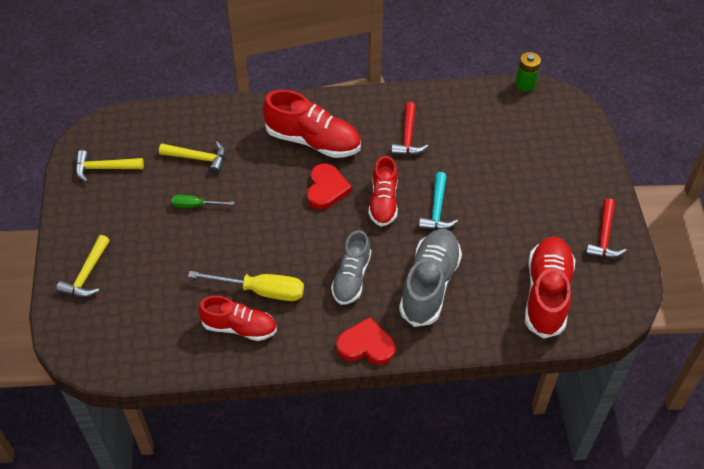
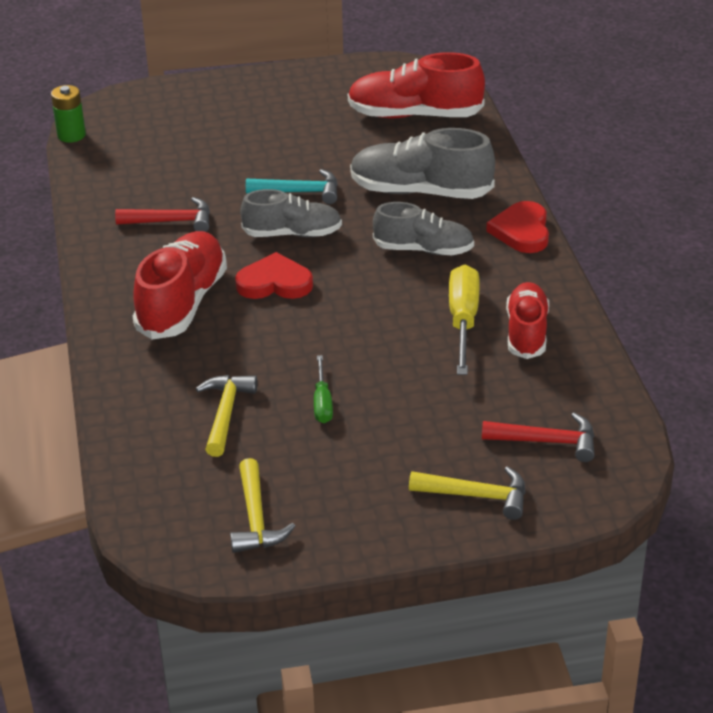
camera: 95 degrees left, 15 degrees down
(383, 202) = (292, 234): red shoe -> grey shoe
(604, 237) = (324, 81): red hammer -> red hammer (547, 441)

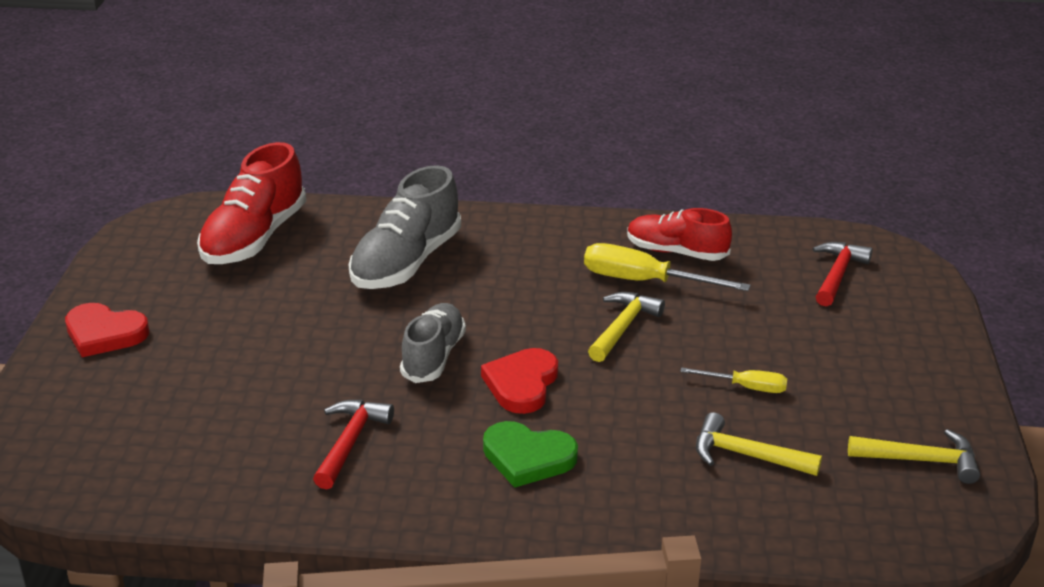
camera: 75 degrees left, 5 degrees down
(71, 135) = (69, 505): green battery -> none
(182, 303) = (528, 457): red shoe -> green heart
(300, 192) = (353, 337): turquoise hammer -> none
(322, 402) = (746, 387): green screwdriver -> yellow screwdriver
(423, 250) = (512, 280): grey shoe -> none
(477, 496) = (905, 324): yellow hammer -> yellow hammer (623, 327)
(522, 231) = (513, 221): red heart -> red heart (104, 333)

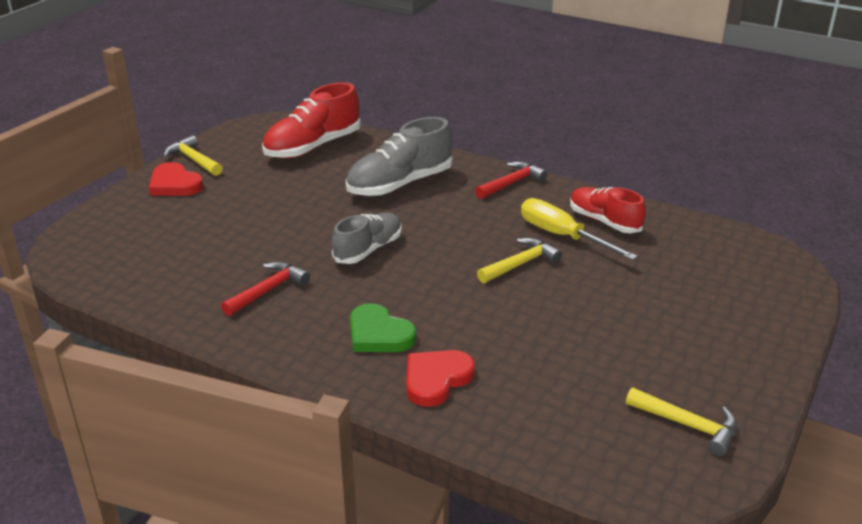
camera: 25 degrees right, 0 degrees up
(521, 384) = (415, 284): red heart -> red heart (436, 379)
(746, 387) = (583, 330): yellow screwdriver -> none
(746, 455) = (543, 379): yellow hammer -> yellow hammer (193, 160)
(837, 274) = (726, 267): red hammer -> red hammer (511, 183)

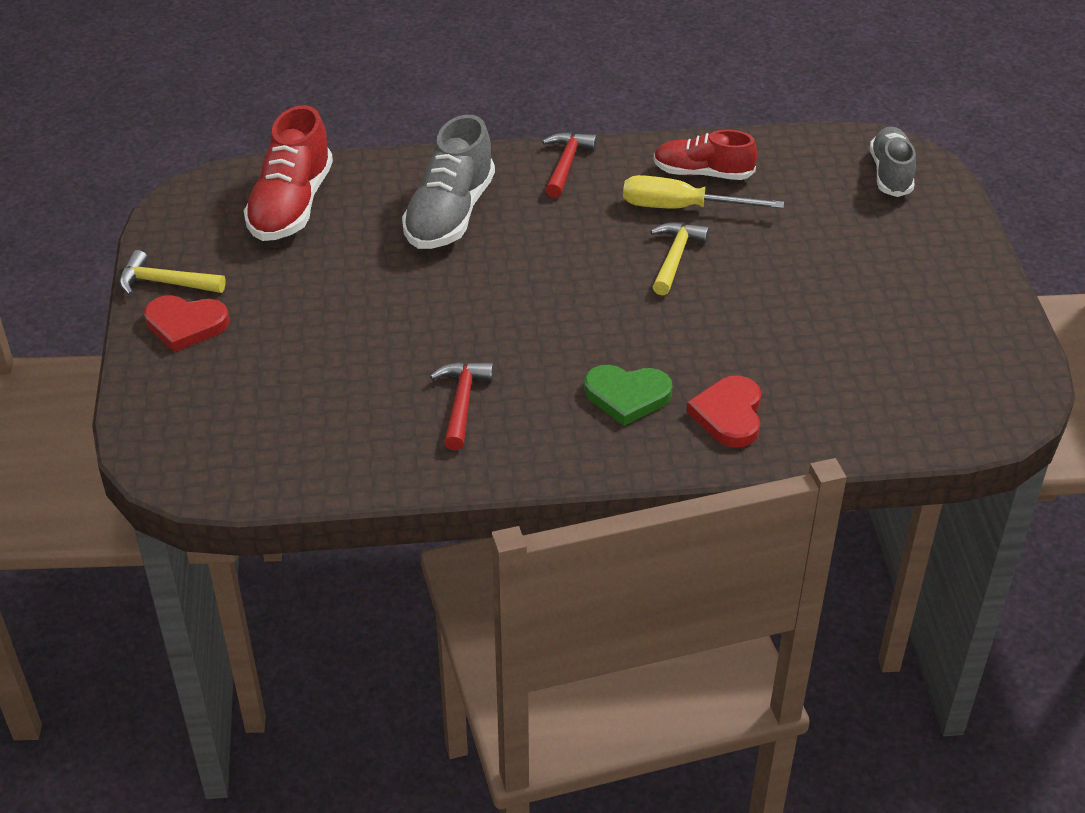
camera: 35 degrees left, 10 degrees up
(368, 249) = (509, 309): grey shoe -> grey shoe (890, 174)
(688, 425) = (968, 353): yellow hammer -> none

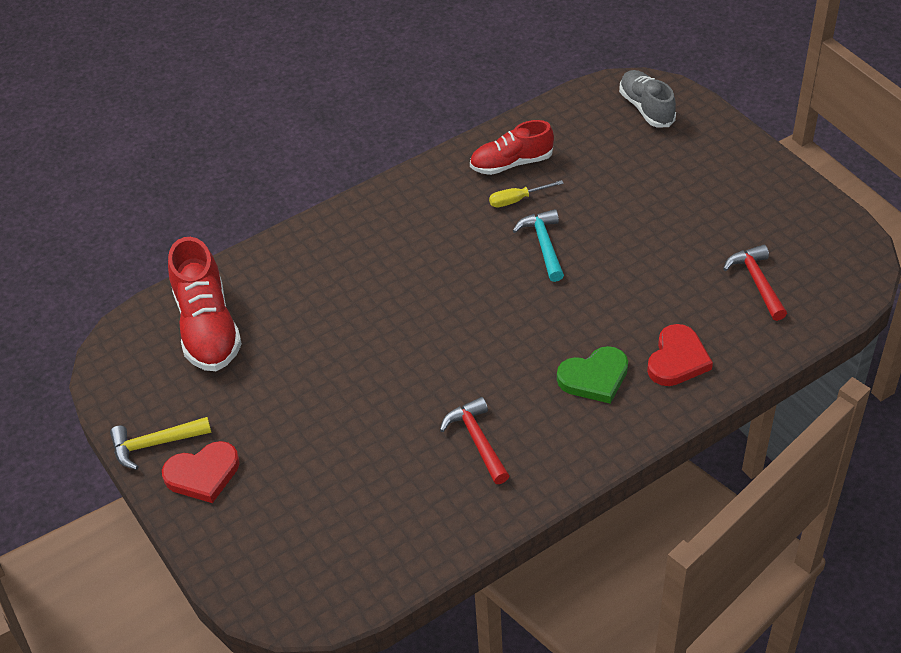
camera: 25 degrees left, 5 degrees up
(450, 214) = (344, 280): grey shoe -> none
(566, 164) = (402, 197): red hammer -> red hammer (756, 282)
(675, 257) = (543, 244): yellow hammer -> turquoise hammer
(681, 208) = (517, 200): yellow screwdriver -> yellow screwdriver, size x0.57
(729, 415) = (677, 359): red heart -> red heart turned 135 degrees counterclockwise

